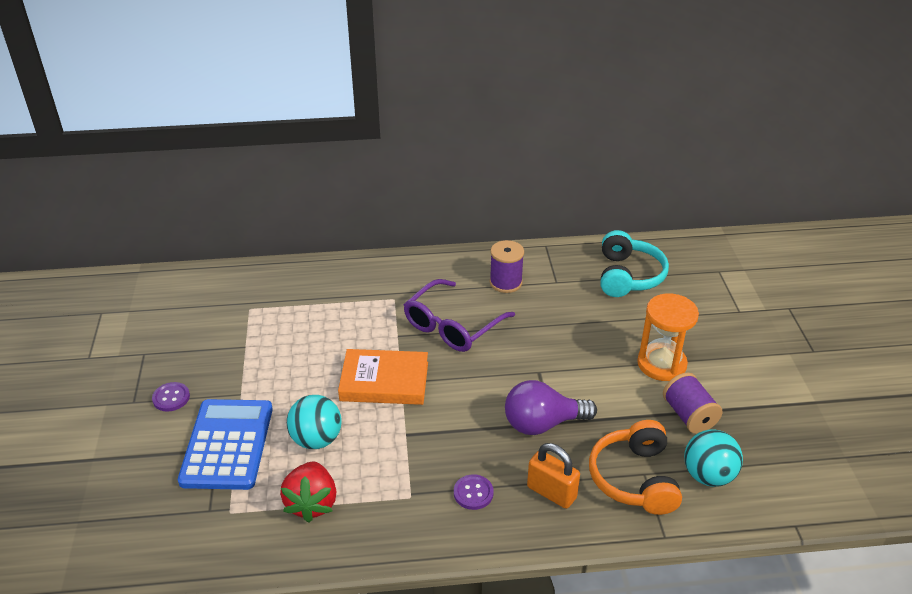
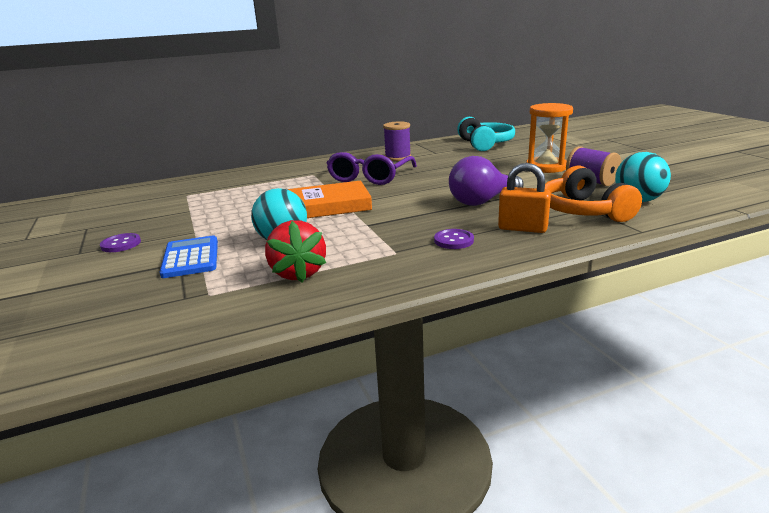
camera: 15 degrees left, 15 degrees down
(227, 444) = (191, 258): blue calculator -> blue calculator, size x0.66

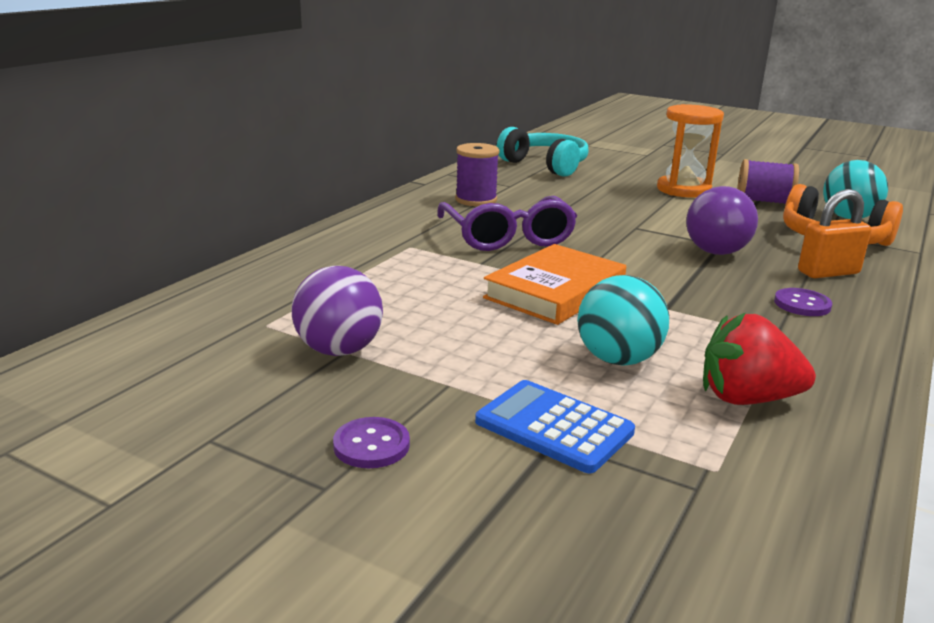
camera: 40 degrees left, 0 degrees up
(187, 209) = (339, 350): none -> purple ball
(298, 273) = (747, 399): red strawberry -> red strawberry turned 150 degrees clockwise

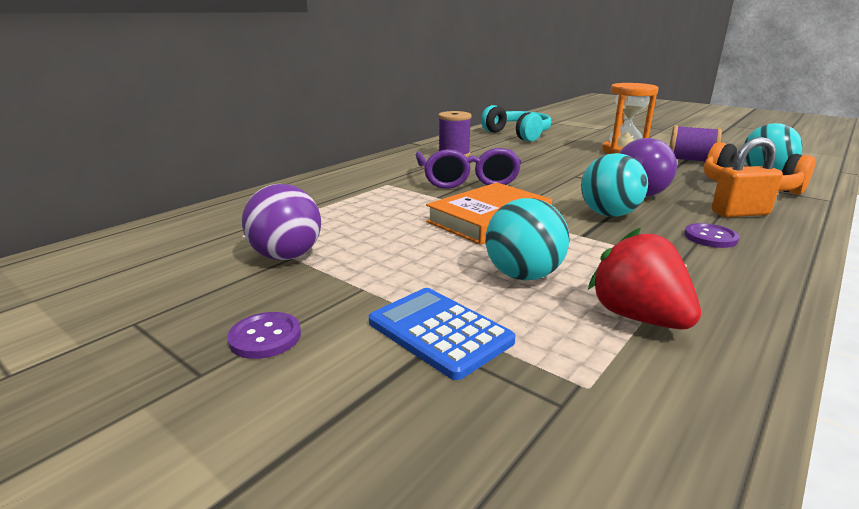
camera: 10 degrees right, 0 degrees up
(688, 280) = (609, 214): none -> turquoise ball
(747, 399) = (638, 317): red strawberry -> red strawberry turned 45 degrees clockwise

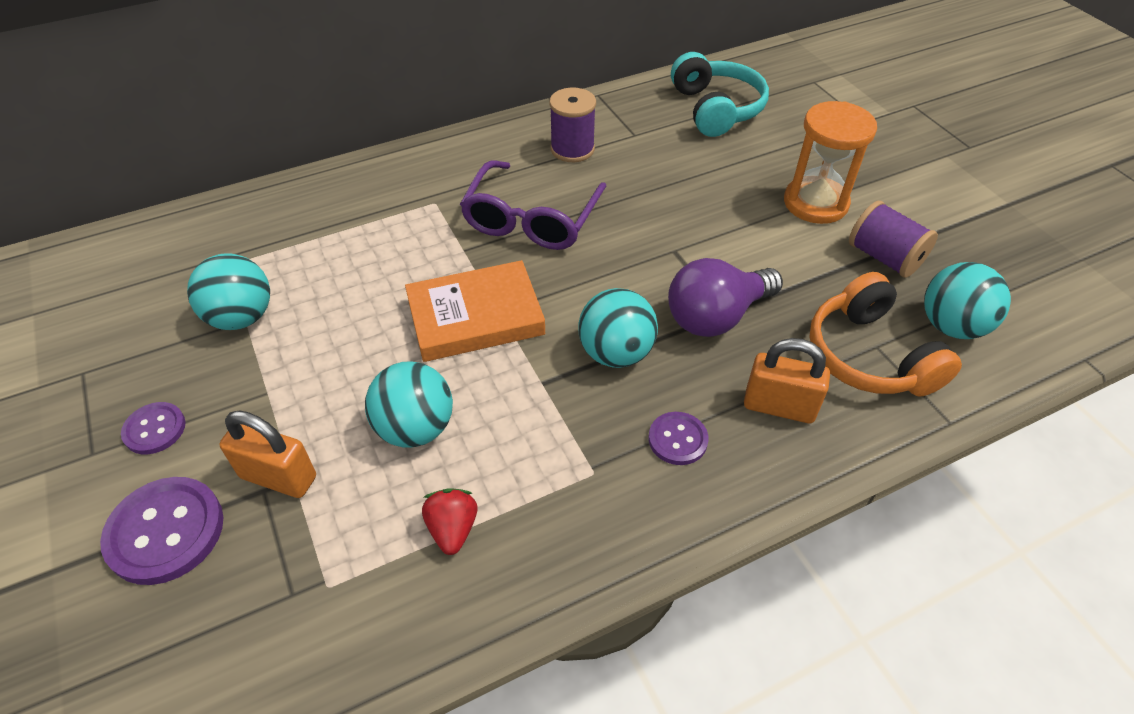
camera: 25 degrees right, 25 degrees up
(286, 256) = (241, 317): purple ball -> turquoise ball
(360, 404) = (165, 531): none -> purple button
(439, 332) = (278, 477): blue calculator -> orange padlock
(638, 317) = (452, 529): red strawberry -> red strawberry, size x0.63

